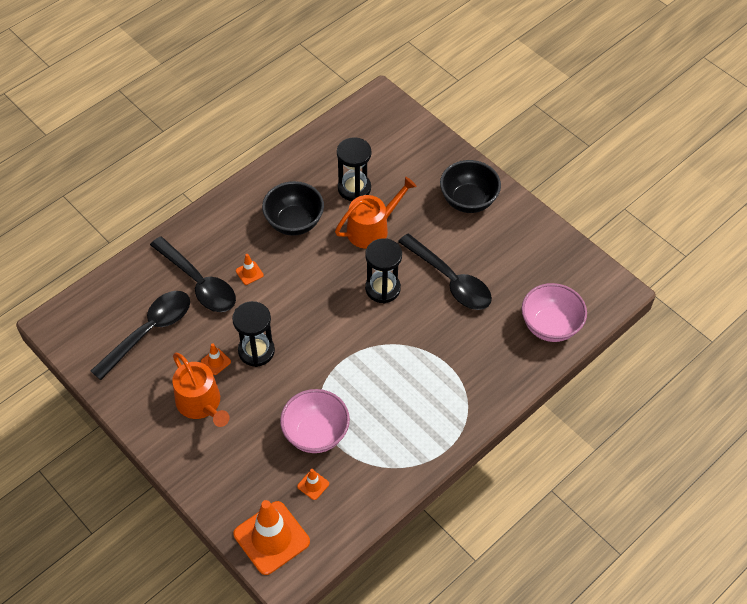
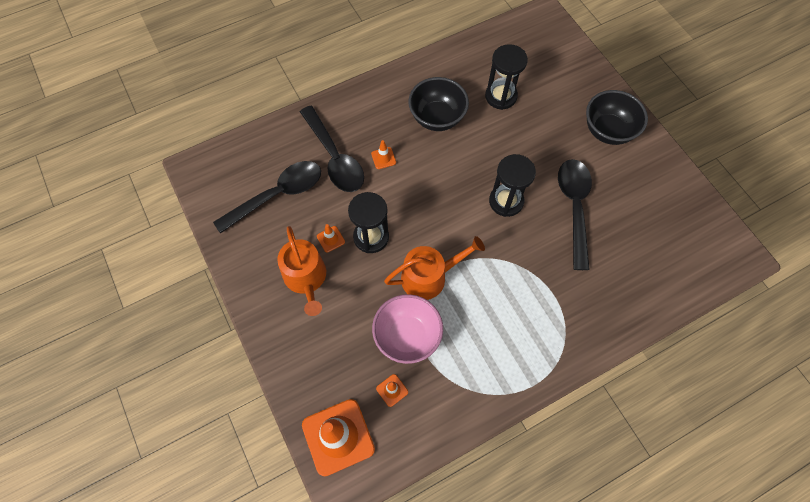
camera: 15 degrees right, 10 degrees up
(372, 229) = (509, 139): orange watering can -> orange watering can (429, 277)
(450, 280) = (574, 207): black spoon -> black spoon turned 150 degrees counterclockwise
(550, 326) = (665, 277): pink bowl -> none

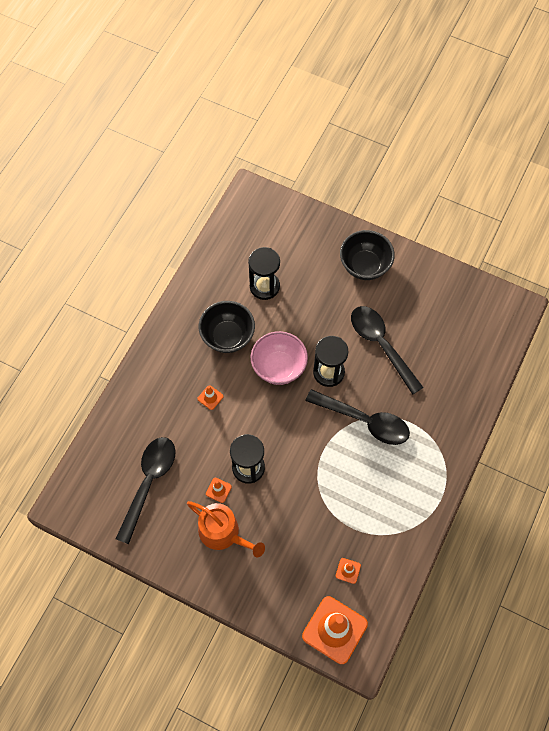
camera: 35 degrees left, 0 degrees up
(335, 158) = (171, 422): black spoon -> black spoon (364, 421)
(407, 336) = (330, 524): pink bowl -> pink bowl (279, 367)
(429, 277) = (314, 469): orange watering can -> none

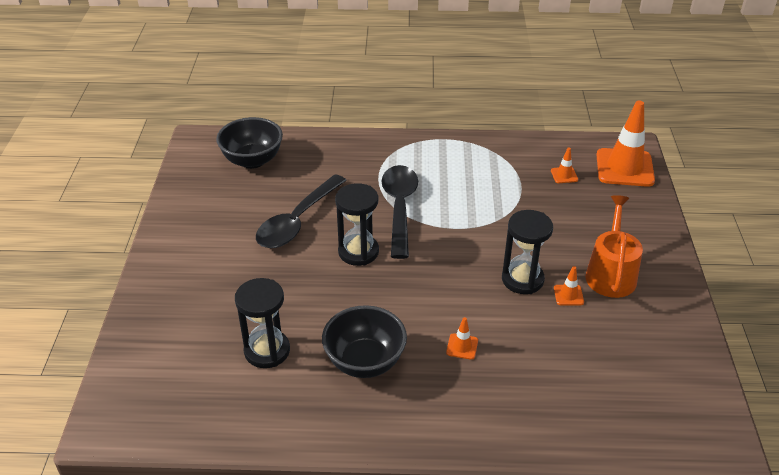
camera: 115 degrees left, 25 degrees down
(149, 483) = (614, 363): black spoon -> none
(279, 367) = (378, 296): pink bowl -> none
(365, 266) = (191, 265): black bowl -> black bowl (252, 160)

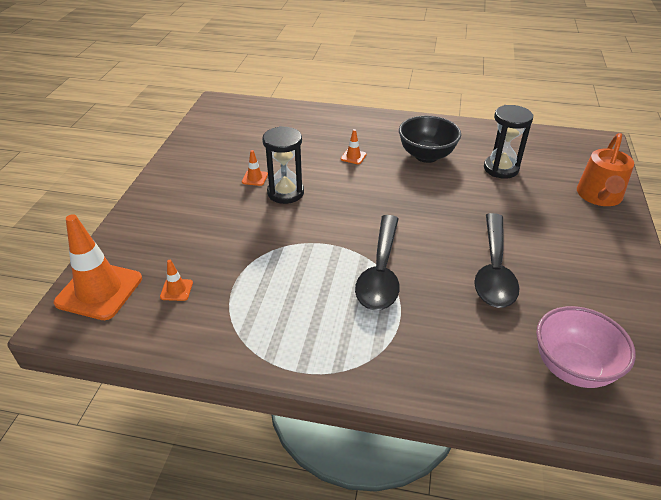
camera: 170 degrees left, 0 degrees up
(252, 160) = (572, 367): black bowl -> pink bowl
(297, 221) = (494, 270): black spoon -> black spoon turned 150 degrees clockwise
(358, 252) = (428, 231): black hourglass -> none
(611, 273) = (208, 189): orange watering can -> orange watering can (599, 196)

